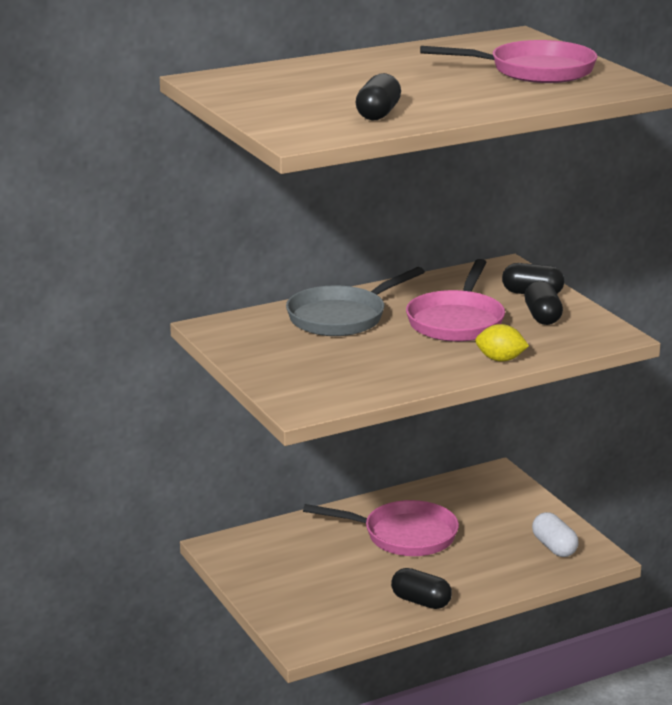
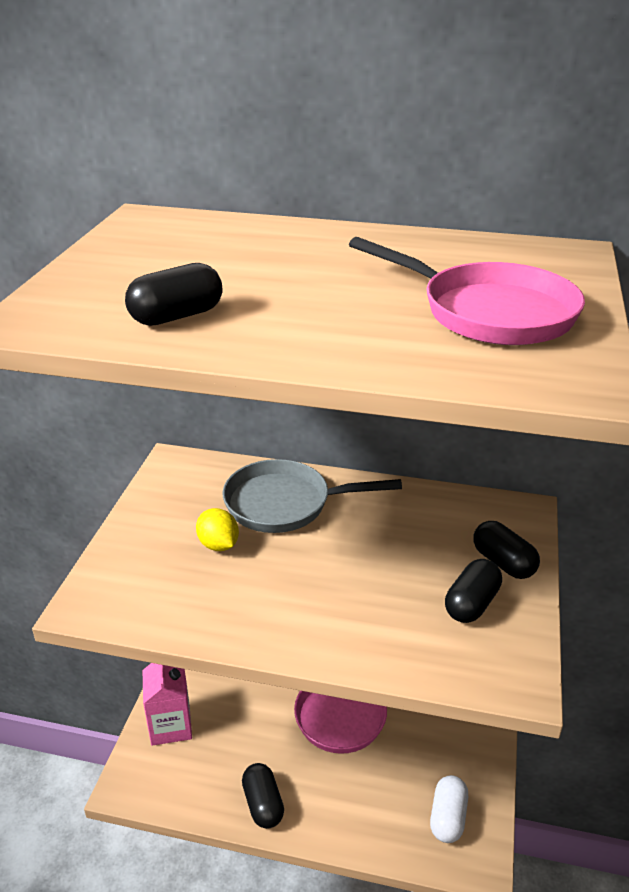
camera: 40 degrees right, 10 degrees up
(285, 600) = (170, 725): none -> pink carton
(456, 321) = (377, 564): pink pan -> none
(500, 359) = (346, 646): yellow lemon -> yellow lemon (218, 545)

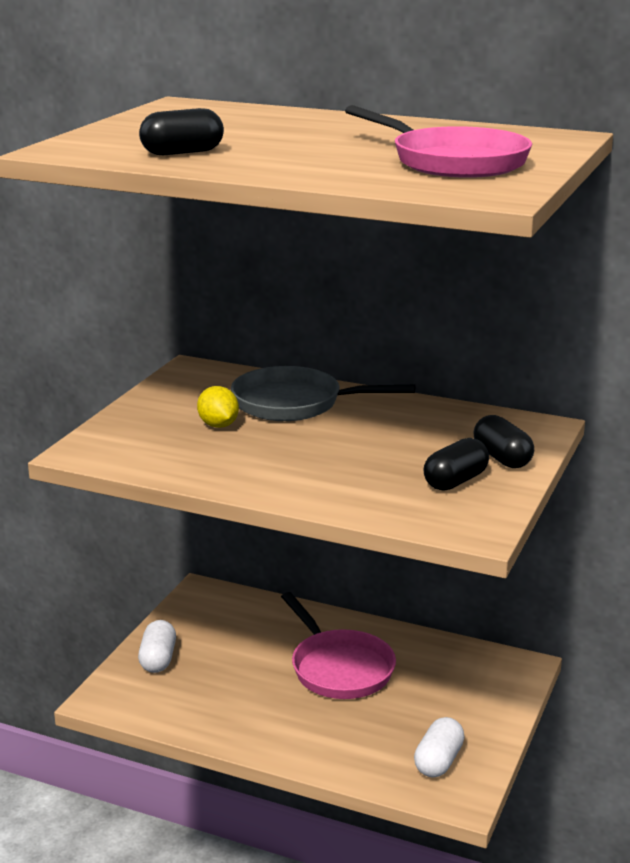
camera: 10 degrees right, 10 degrees down
(170, 725) = (158, 659): pink carton -> white capsule
(263, 804) = (241, 728): black capsule -> none

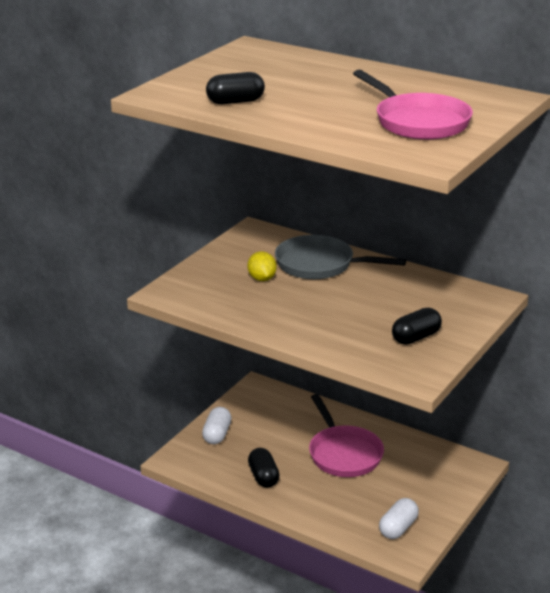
camera: 10 degrees right, 5 degrees up
(502, 458) = (455, 322): black capsule -> black capsule (263, 477)

